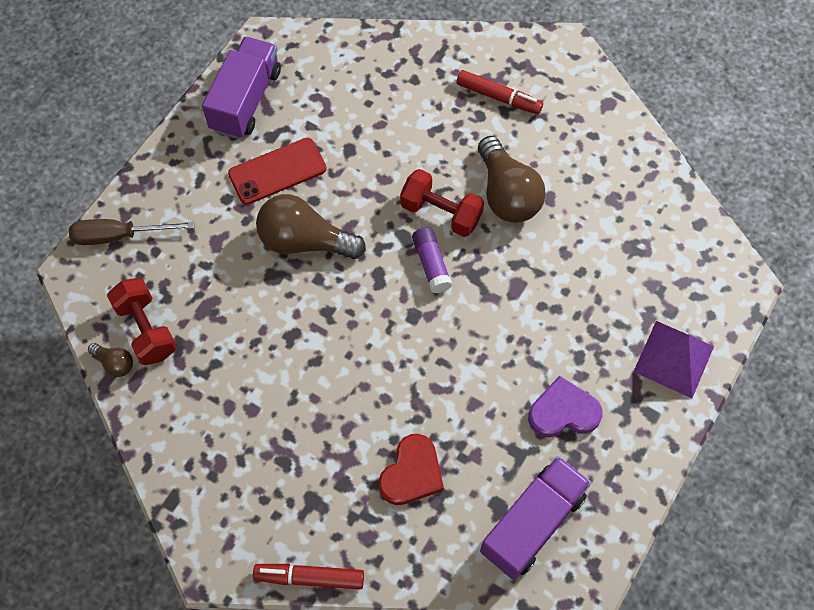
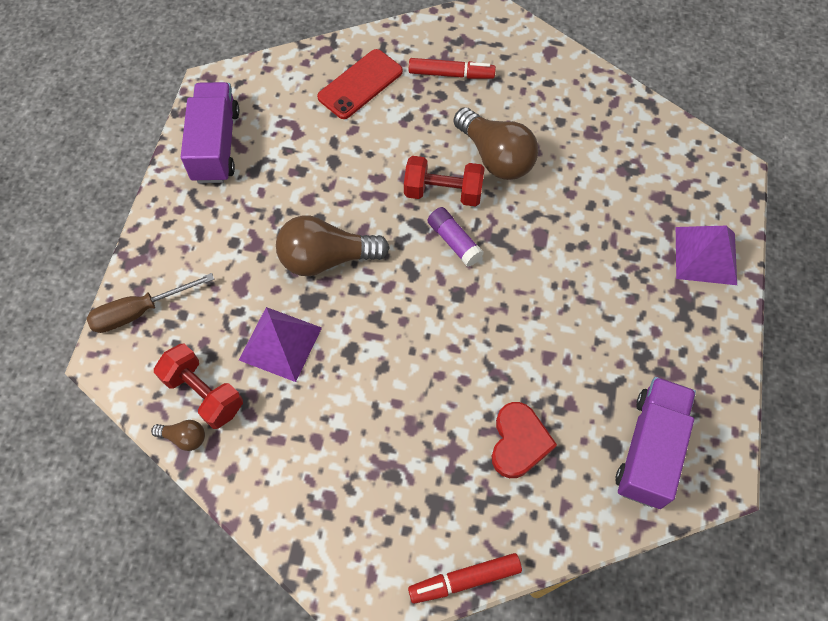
camera: 20 degrees left, 0 degrees up
(231, 307) = (280, 343): none -> purple pyramid
(277, 171) = (273, 201): red phone -> red phone (360, 84)
(563, 412) = (631, 336): purple heart -> none

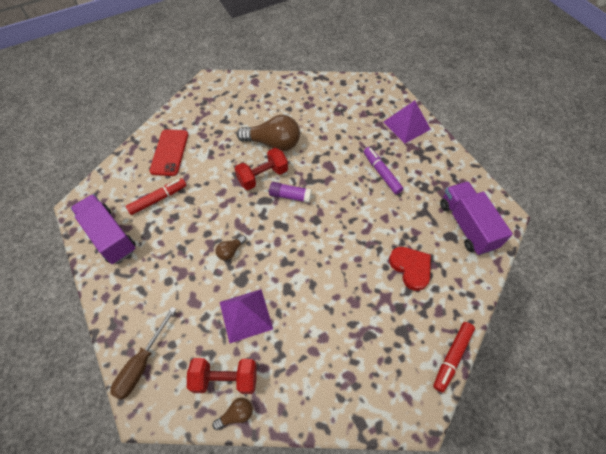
camera: 40 degrees left, 5 degrees down
(326, 258) = (230, 251): brown light bulb -> brown light bulb, size x0.47
(451, 74) = (214, 119): red marker -> red marker (158, 199)
(601, 296) = (381, 173): none -> purple marker

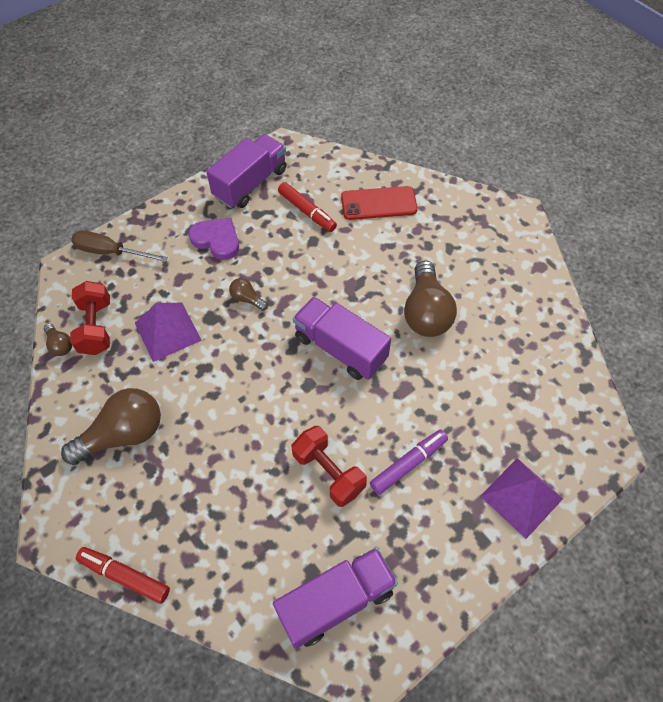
camera: 80 degrees right, 0 degrees up
(162, 268) = (217, 240): none -> purple heart
(262, 176) = (365, 310): red dumbbell -> red dumbbell (328, 472)
(290, 196) = (340, 348): purple glue stick -> purple truck
(337, 355) = (123, 434): none -> brown light bulb
(411, 268) = (250, 516): red heart -> none

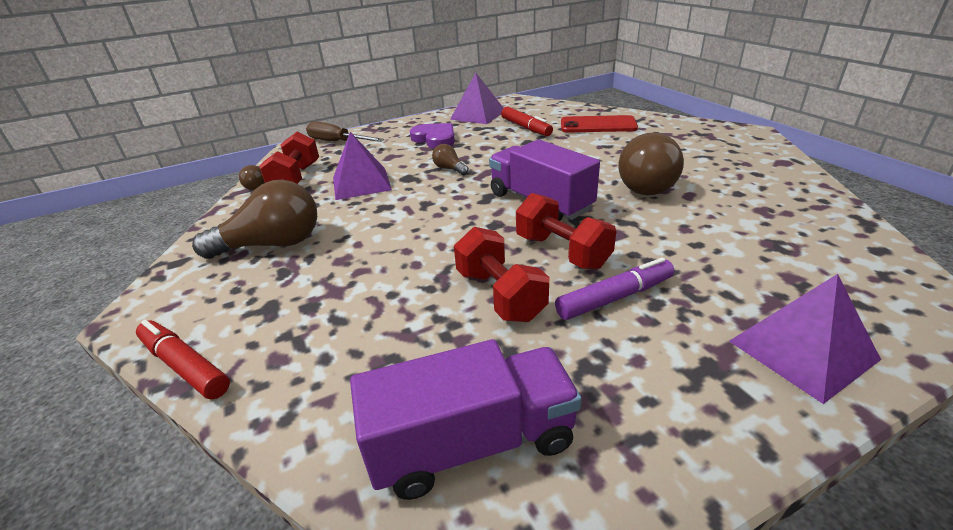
camera: 15 degrees right, 25 degrees down
(250, 183) = (478, 115): purple truck -> purple pyramid
(366, 416) = (562, 251): none -> red dumbbell

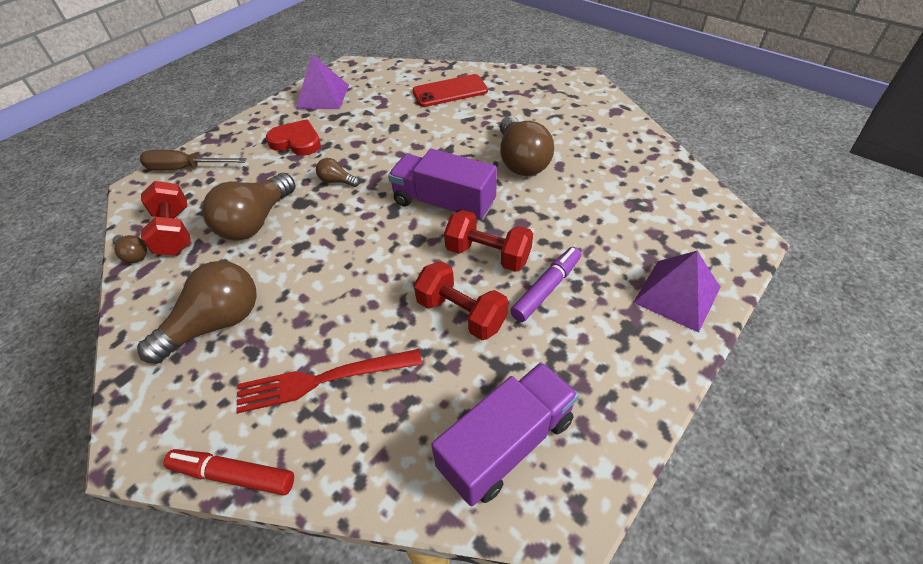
camera: 25 degrees left, 15 degrees up
(324, 312) = (323, 379): none -> red fork
(361, 183) = (255, 222): purple pyramid -> brown light bulb
(435, 139) = (296, 141): purple heart -> red heart
(525, 127) = (382, 107): red marker -> none

